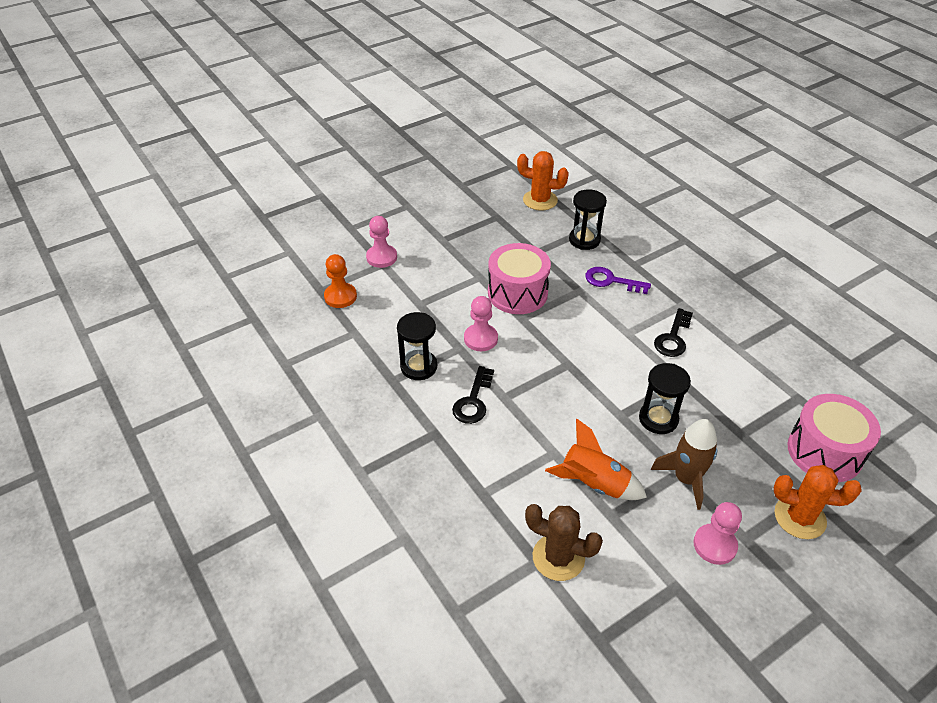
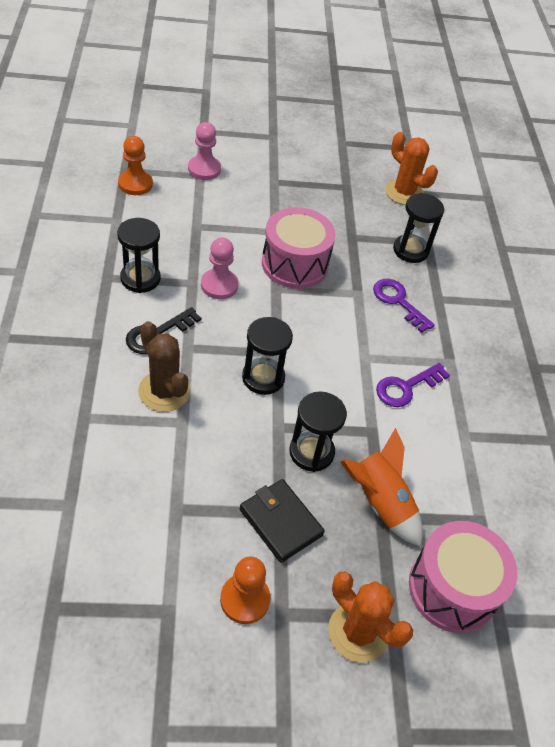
camera: 25 degrees right, 5 degrees up
(558, 557) = (91, 513): brown cactus -> brown cactus (164, 391)
(577, 387) = (263, 378): none -> black hourglass
(594, 483) = (189, 471): orange rocket -> orange rocket (379, 502)
(673, 337) = (406, 387): black key -> purple key
(686, 479) = (280, 522): brown rocket -> black wallet
(714, 545) = (245, 599): pink pawn -> orange pawn

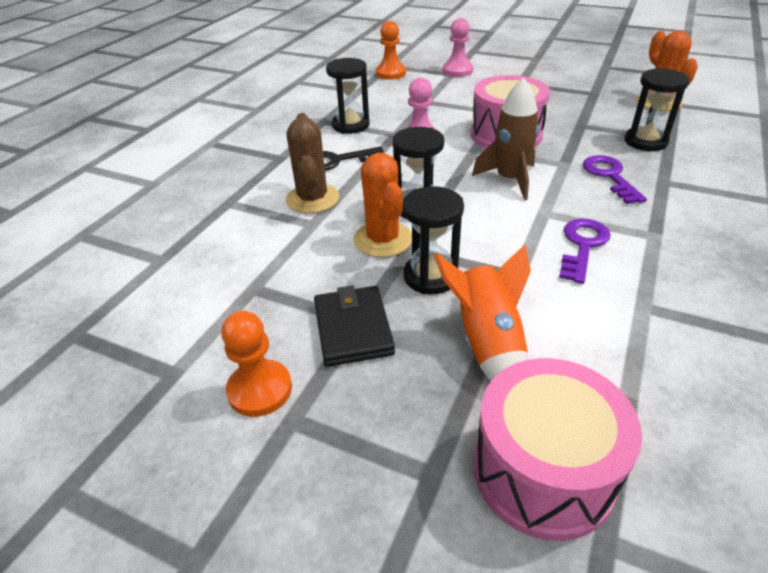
camera: 35 degrees right, 10 degrees down
(323, 324) = (510, 180): none -> brown rocket
(358, 632) = (374, 475): orange cactus -> orange cactus (383, 239)
(406, 387) = (582, 246): purple key -> purple key turned 120 degrees clockwise

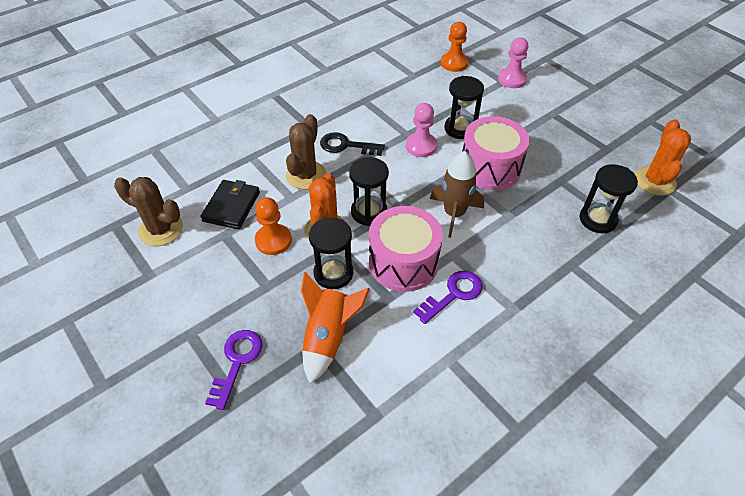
camera: 25 degrees right, 10 degrees up
(153, 315) = (161, 230): none -> brown cactus
(260, 390) = (185, 307): orange pawn -> orange pawn (273, 240)
(350, 125) = (381, 112): black hourglass -> black hourglass (460, 129)
(353, 329) = (260, 290): black wallet -> black wallet (231, 206)
(543, 471) = (293, 429): pink drum -> pink drum (403, 262)
(610, 176) = (533, 242): purple key -> purple key (237, 362)

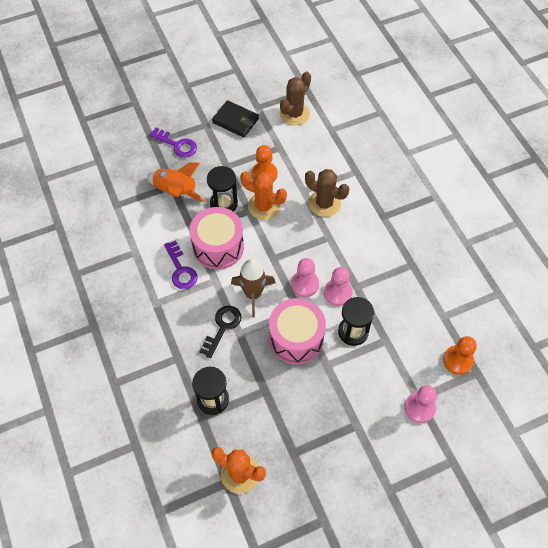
camera: 105 degrees right, 10 degrees up
(231, 206) = (304, 154): black wallet -> black wallet (235, 120)
(346, 146) = (352, 237): black key -> black key (222, 327)
(369, 212) = (273, 237): black hourglass -> none
(422, 173) = (304, 284): none -> pink pawn

